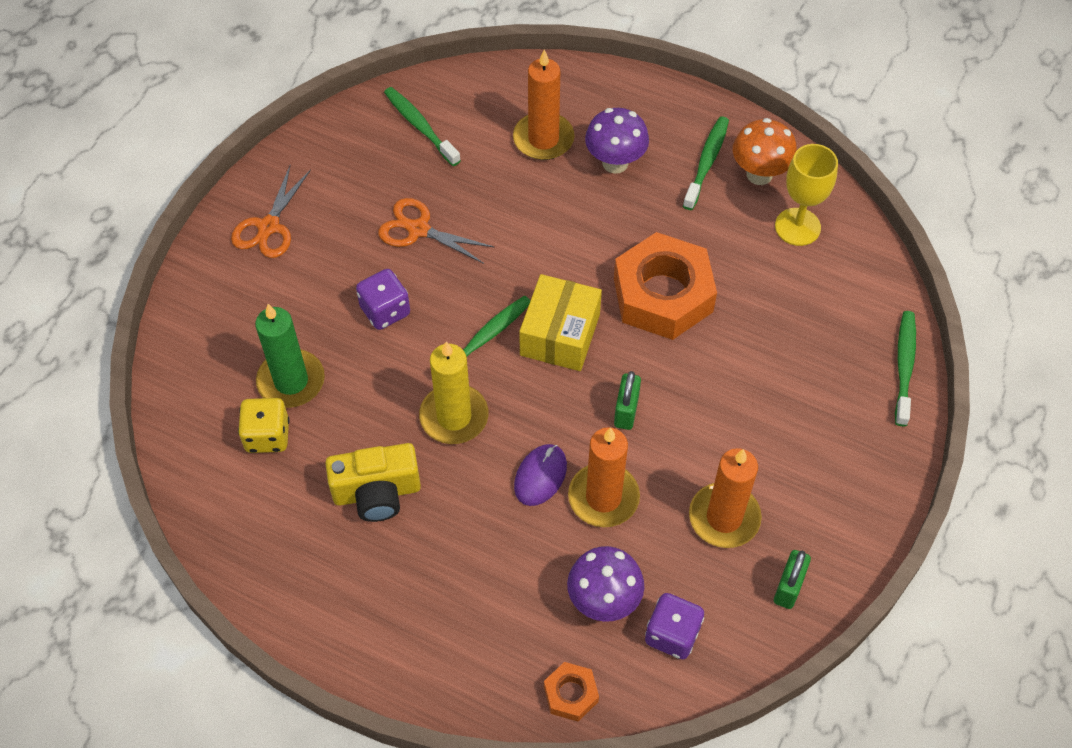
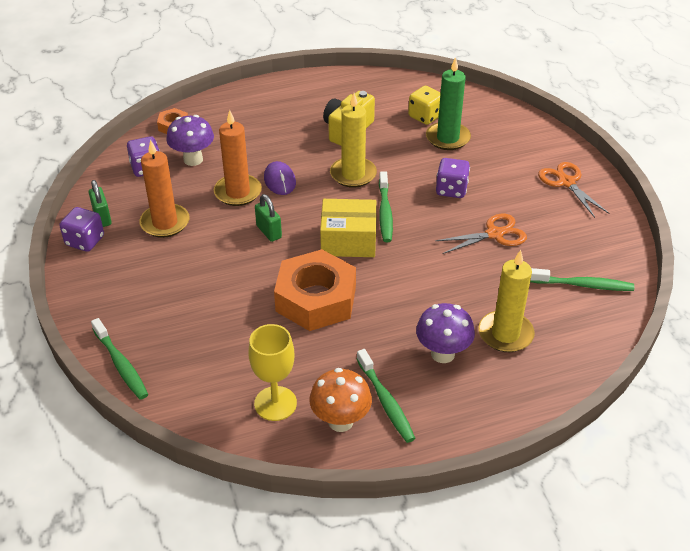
camera: 135 degrees right, 15 degrees down
(543, 139) = (505, 334): orange candle -> yellow candle
(560, 334) = (348, 240): yellow box -> yellow box turned 60 degrees counterclockwise
(834, 563) = (85, 241): none -> purple dice

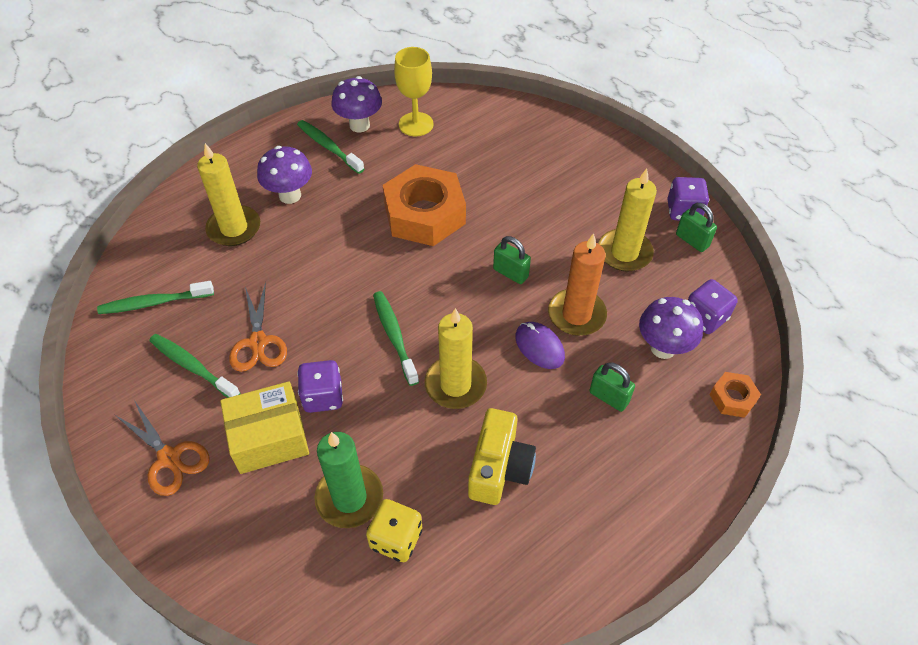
camera: 160 degrees right, 10 degrees up
(121, 364) = (554, 120): green toothbrush -> green toothbrush (193, 366)
(165, 223) = (624, 253): orange candle -> yellow candle
(253, 144) = (609, 397): none -> green padlock
(340, 421) = (359, 125): orange mushroom -> purple mushroom
(348, 240) = (421, 287): yellow box -> yellow box (269, 437)
(495, 234) = (258, 342): orange scissors -> orange scissors turned 60 degrees counterclockwise

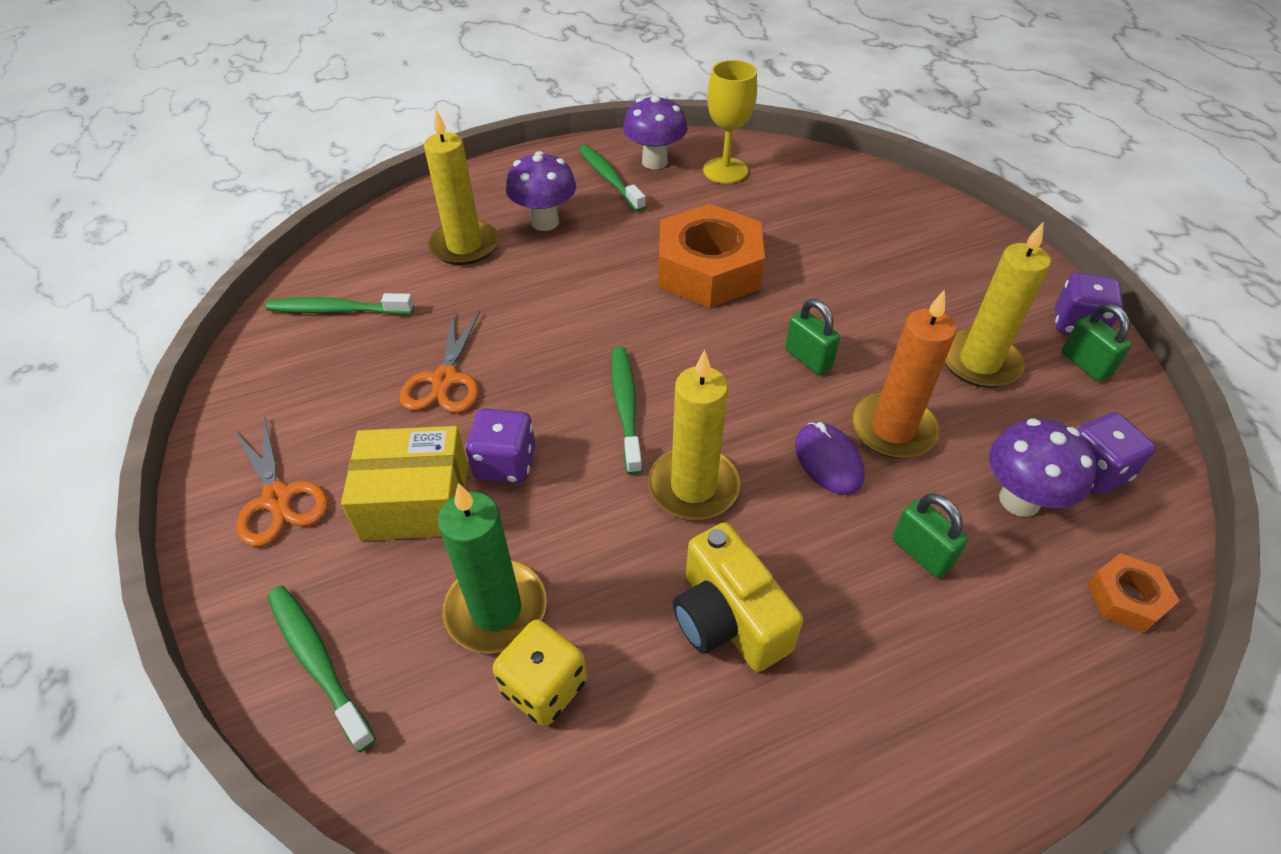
camera: 15 degrees right, 5 degrees down
(193, 366) = (353, 392): green toothbrush -> green toothbrush (318, 662)
(499, 468) = (728, 619): yellow camera -> yellow camera turned 120 degrees clockwise

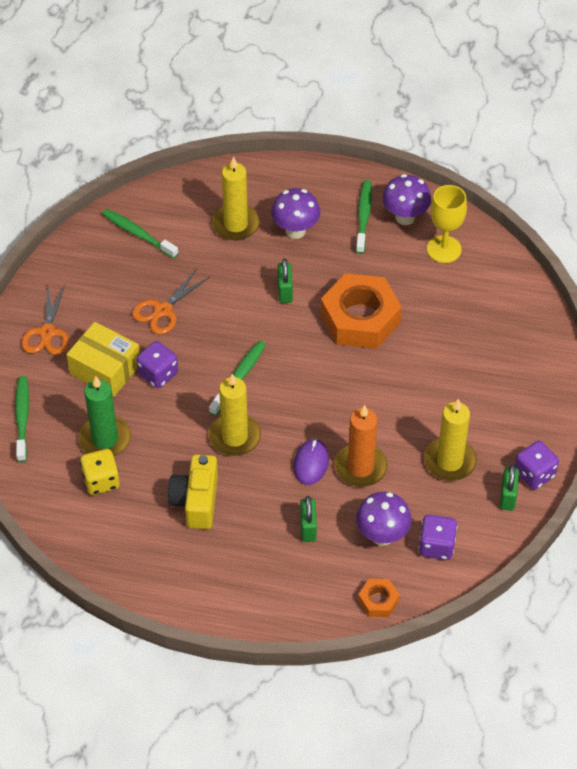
camera: 35 degrees right, 5 degrees up
(808, 359) = (358, 405): green padlock -> green padlock (285, 291)

